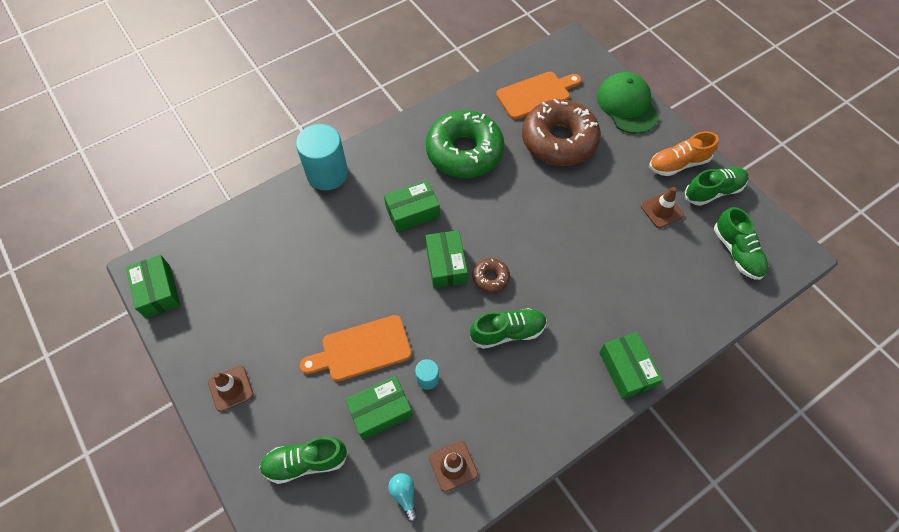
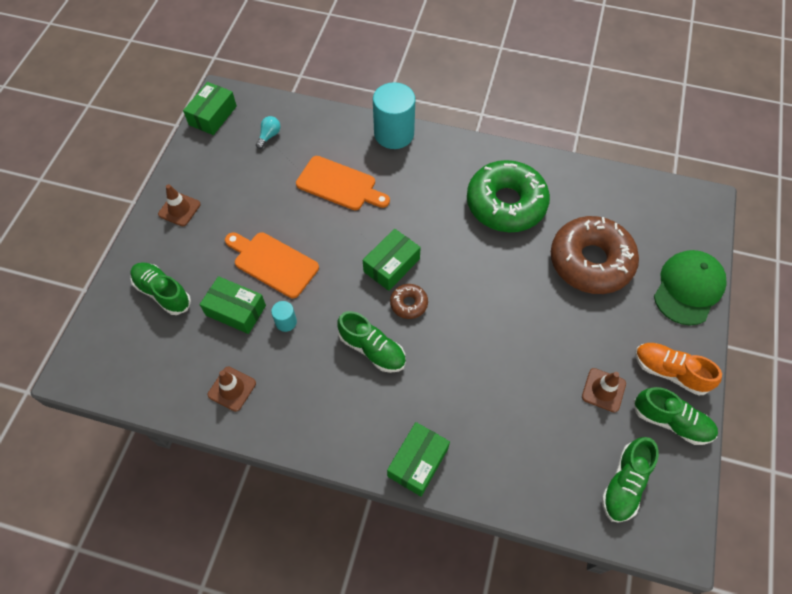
camera: 50 degrees right, 0 degrees up
(404, 495) = (185, 372): turquoise light bulb -> turquoise light bulb (269, 136)
(412, 212) = (415, 210): green box -> none
(536, 94) = (619, 212): orange cutting board -> orange cutting board (339, 185)

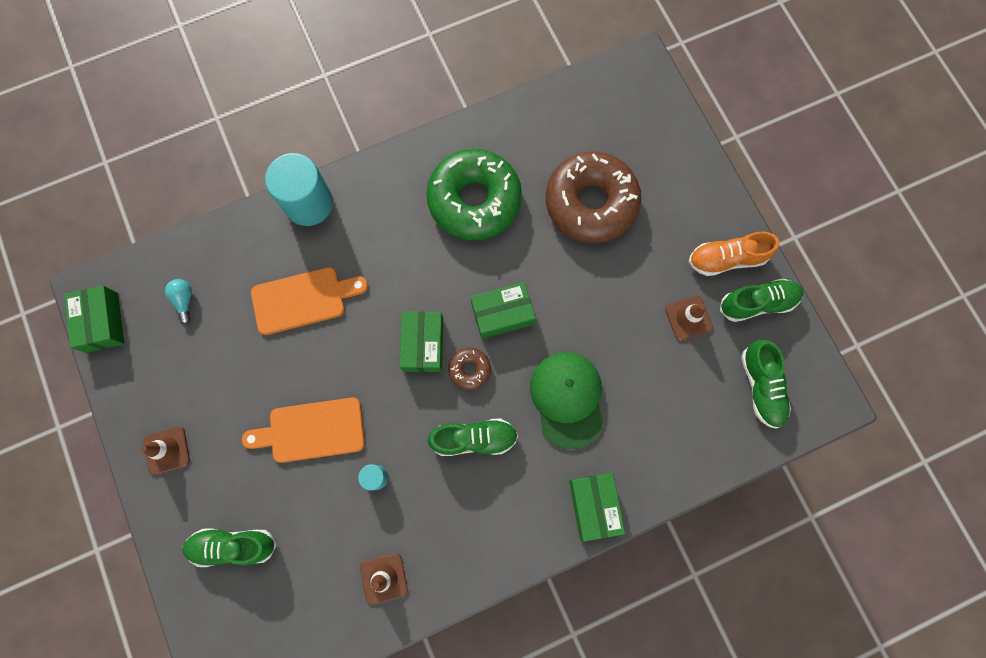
camera: 40 degrees left, 15 degrees up
(236, 310) = (319, 504): green box -> green box (502, 314)
(688, 288) = (687, 167): green cap -> green cap (567, 399)

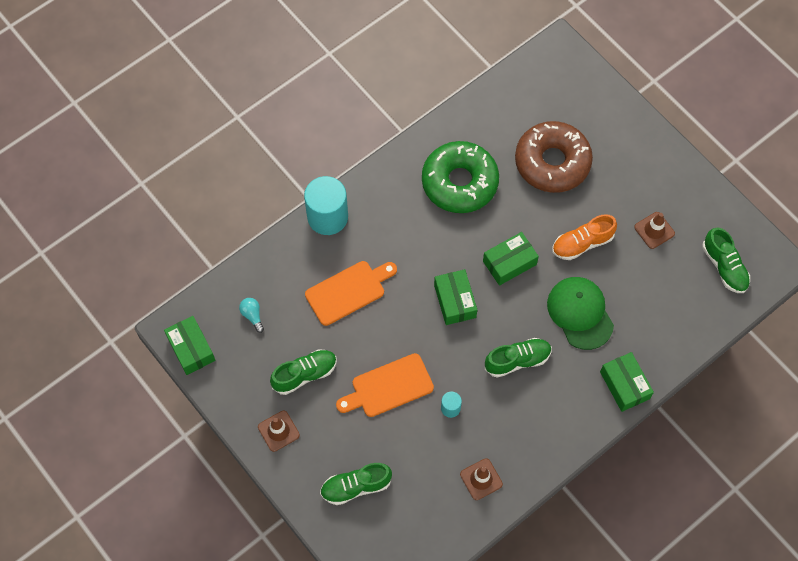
camera: 15 degrees left, 10 degrees down
(469, 370) = (497, 311): brown donut -> none
(726, 259) = (670, 179): orange shoe -> orange shoe (582, 243)
(757, 303) = (703, 206): green shoe -> green shoe (304, 374)

